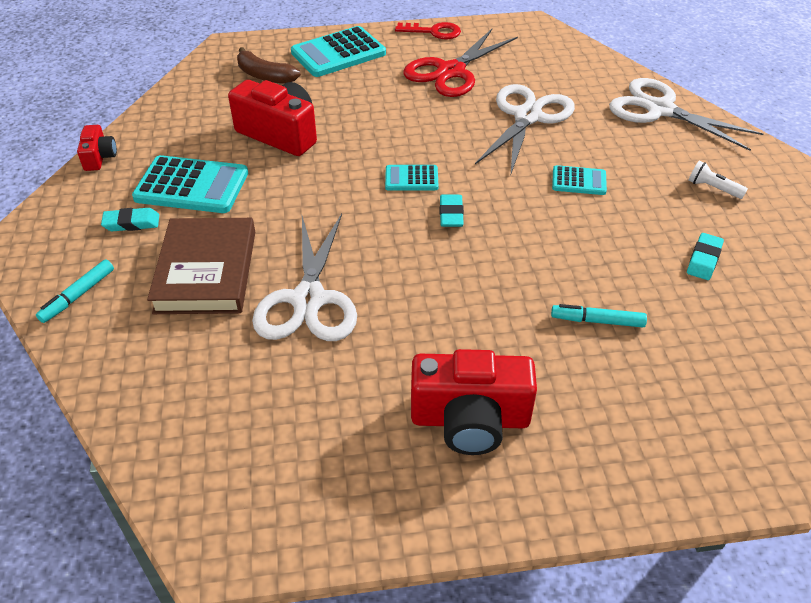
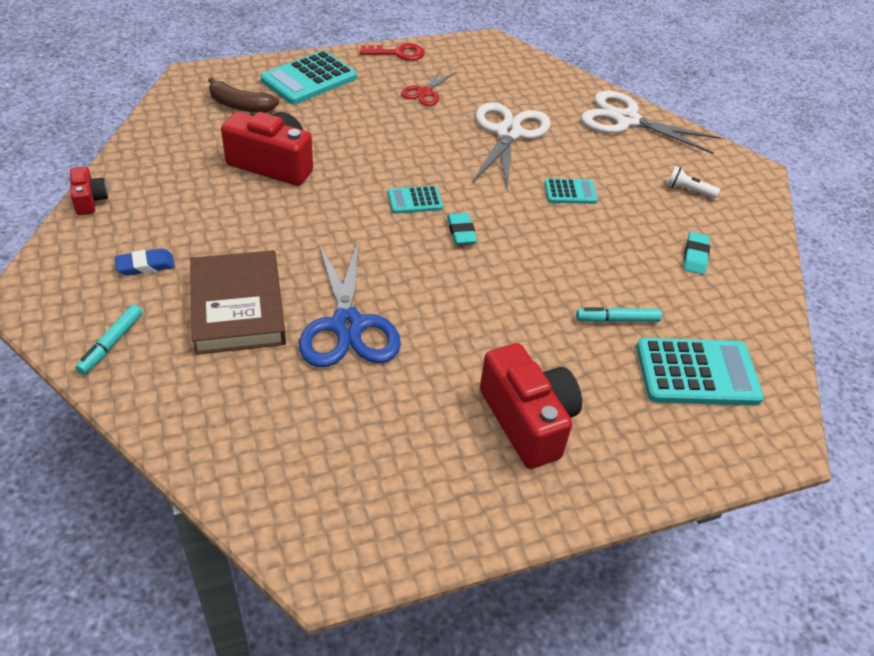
camera: 15 degrees left, 0 degrees up
(131, 223) = (145, 265): turquoise eraser -> blue eraser
(192, 186) = (197, 223): turquoise calculator -> turquoise calculator (697, 373)
(308, 299) = (347, 325): white scissors -> blue scissors
(451, 71) = (425, 92): red scissors -> red scissors, size x0.54
(470, 419) = (527, 421): red camera -> red camera turned 105 degrees counterclockwise

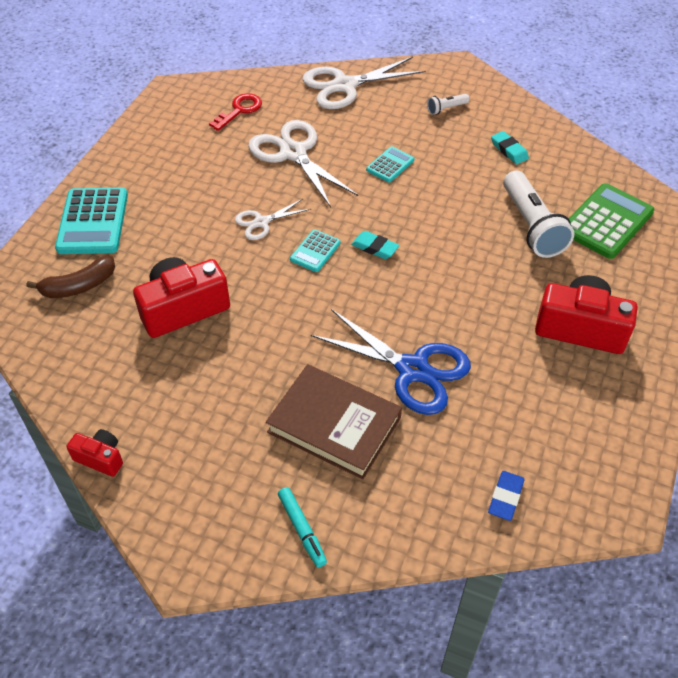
camera: 45 degrees left, 5 degrees up
(145, 265) = (228, 460): blue eraser -> blue eraser (505, 497)
(398, 53) = (122, 149): red key -> red key (239, 110)
(410, 156) = (261, 222): none -> white scissors
(425, 92) = (193, 166): red scissors -> none
(617, 320) = (532, 226): turquoise marker -> white flashlight
(697, 373) = (606, 222): turquoise calculator -> green calculator

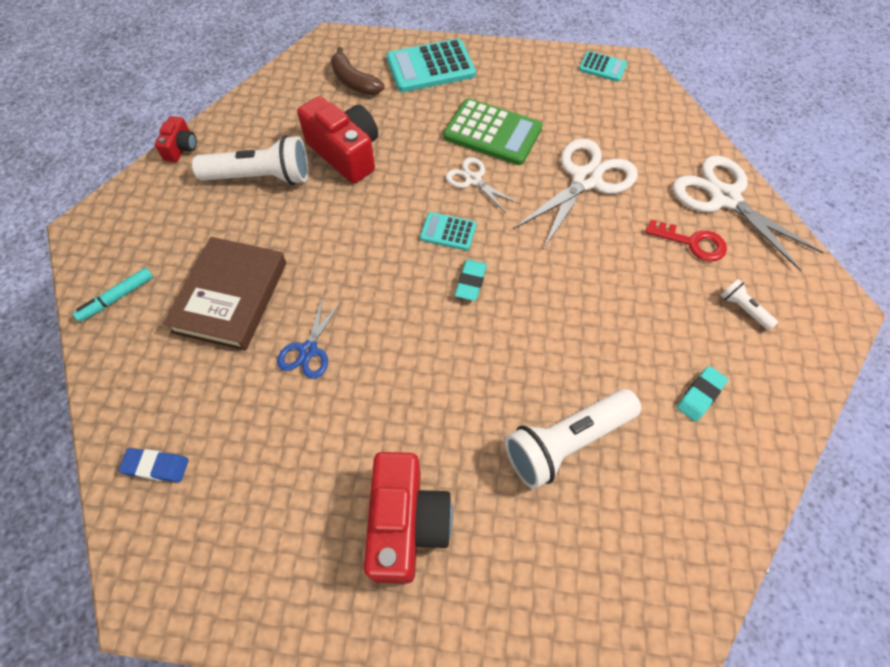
camera: 75 degrees right, 10 degrees up
(183, 384) = (261, 177): none -> white flashlight
(239, 110) = (630, 121): red key -> red key (692, 243)
(390, 165) = (608, 270): turquoise calculator -> turquoise calculator (602, 67)
(412, 370) = (308, 350): blue scissors -> blue scissors, size x0.54
(606, 222) = (613, 541): green calculator -> green calculator (492, 133)

